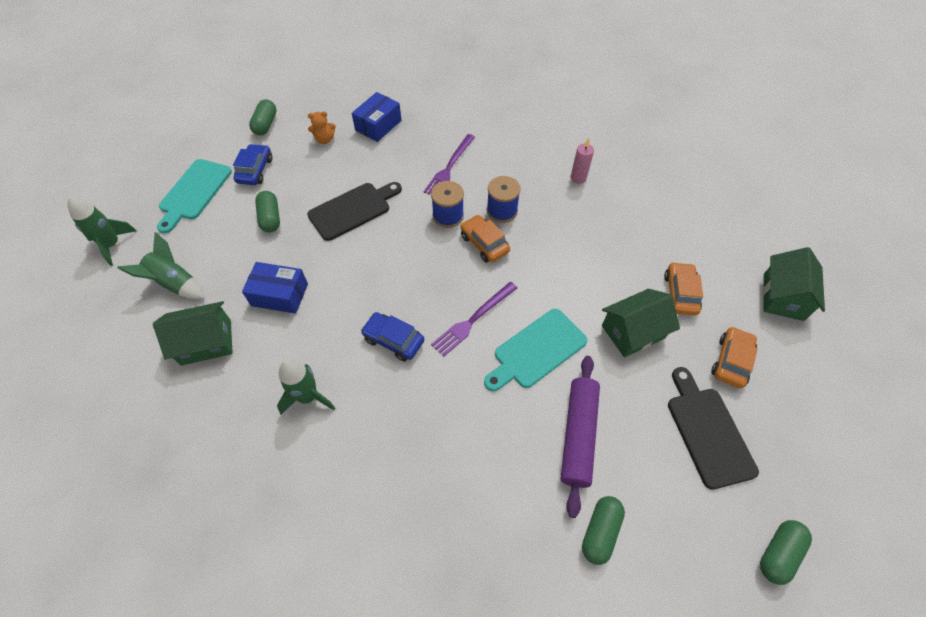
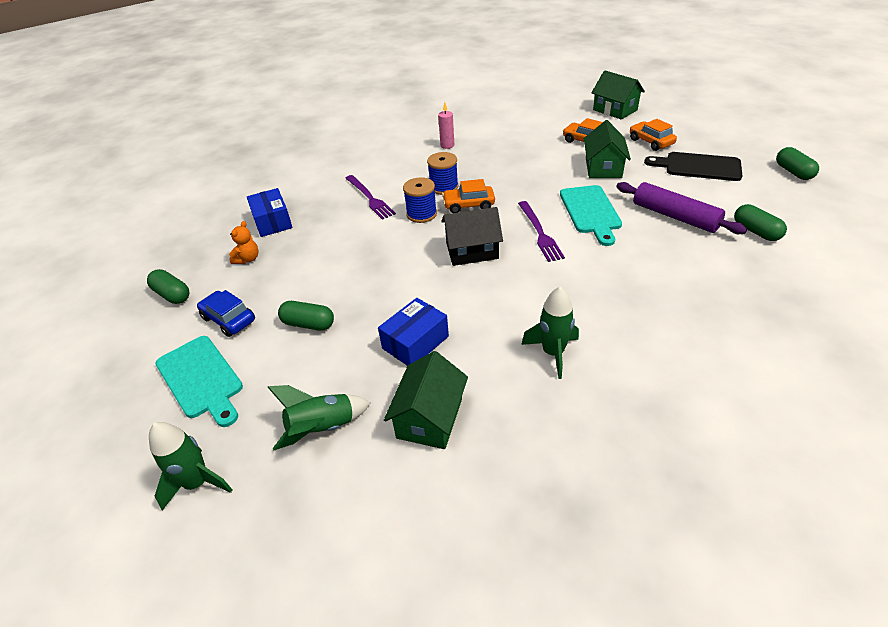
camera: 55 degrees left, 15 degrees down
(353, 209) = (358, 265): black cutting board -> none
(393, 340) = (528, 281): blue car -> none
(415, 278) = (472, 251): none -> black house

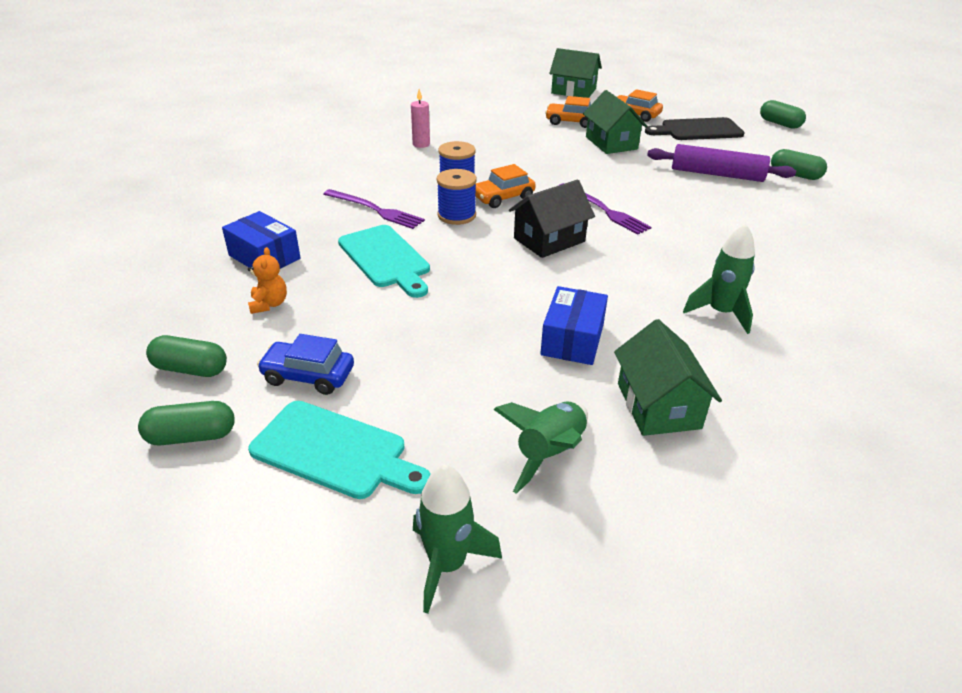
camera: 30 degrees left, 5 degrees down
(308, 324) = (425, 354): green capsule -> green capsule (192, 436)
(591, 212) = (636, 183): turquoise cutting board -> turquoise cutting board (386, 259)

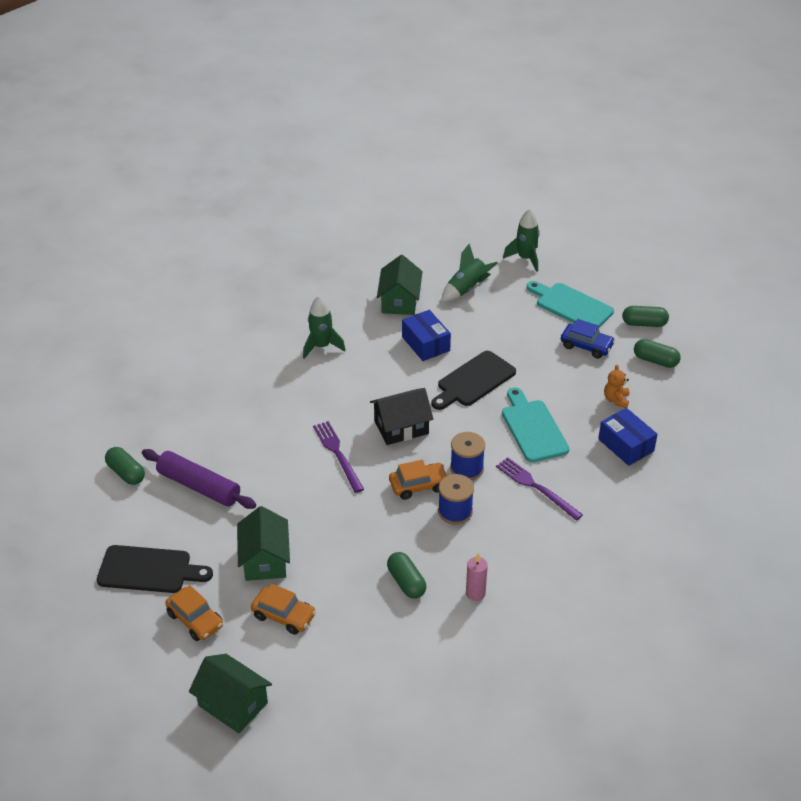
camera: 165 degrees left, 5 degrees up
(479, 300) = (474, 381): none -> black cutting board
(572, 339) = (426, 344): blue box -> blue box turned 60 degrees counterclockwise
(779, 124) = (42, 567): green capsule -> green capsule (406, 582)

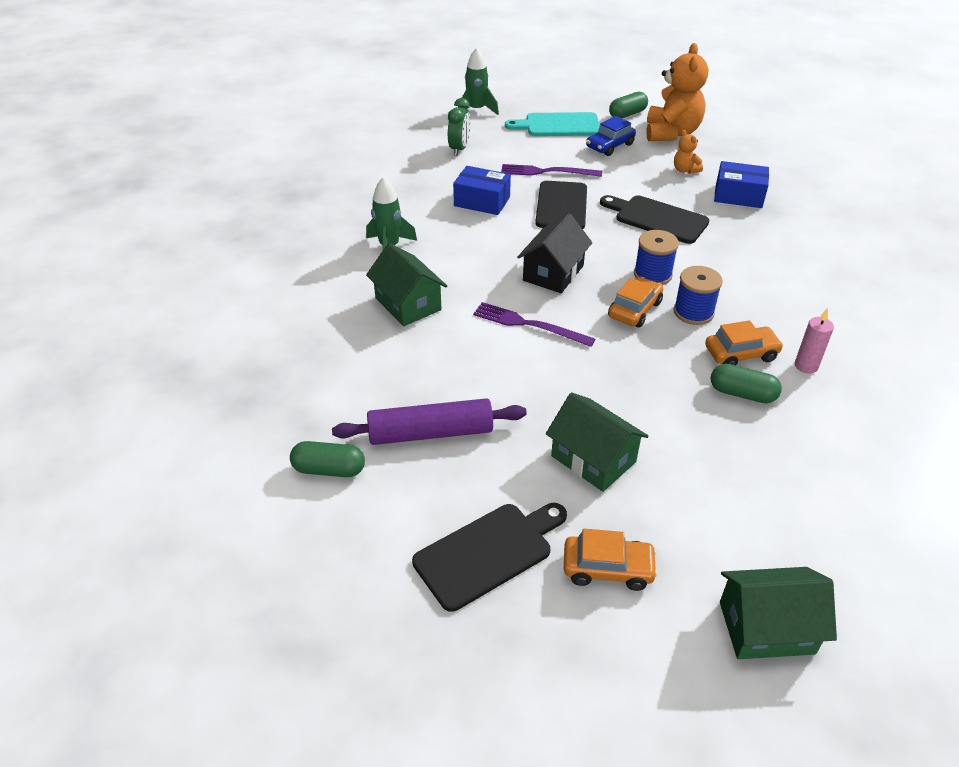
camera: 40 degrees left, 0 degrees up
(284, 616) = (685, 499): orange car -> orange car (741, 354)
(399, 301) = (413, 181): green house -> green house (408, 304)
(466, 289) = (459, 149): green rocket -> green clock
(533, 428) = (657, 219): turquoise cutting board -> black cutting board
(536, 487) = (724, 258): purple fork -> purple fork (547, 172)
(586, 346) = (610, 146): blue car -> blue car turned 150 degrees clockwise
(655, 361) = (671, 133): green capsule -> orange teddy bear

